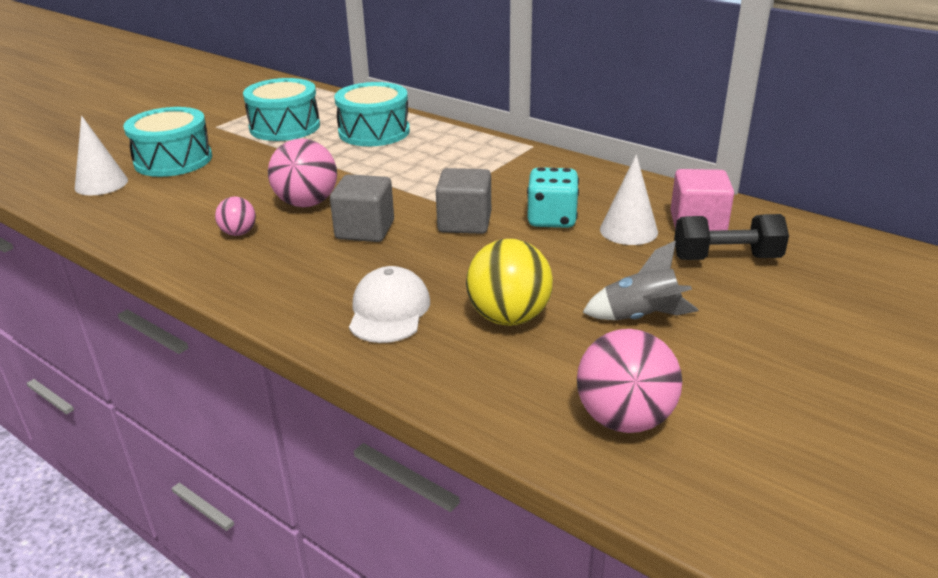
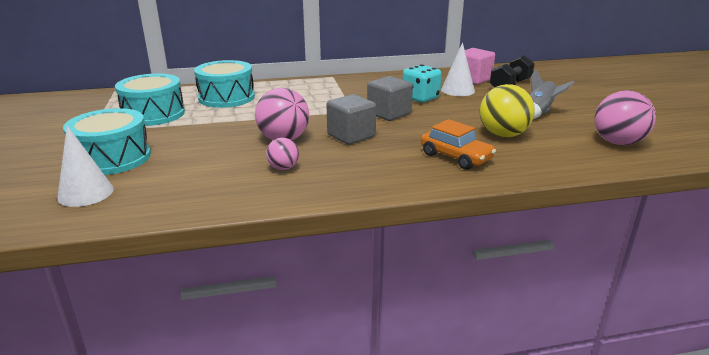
camera: 50 degrees left, 5 degrees down
(389, 311) = (456, 157): white cap -> orange car

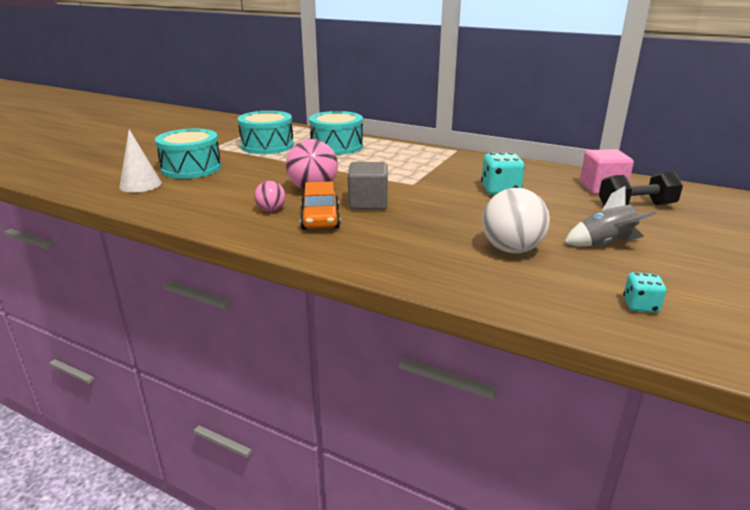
camera: 40 degrees right, 0 degrees up
(389, 113) = (439, 195): grey cube -> none
(456, 157) = (419, 251): orange car -> orange car (320, 219)
(457, 90) = (558, 194): white cone -> none
(503, 135) = (511, 249): yellow ball -> white ball
(618, 143) = (640, 305): pink ball -> turquoise dice

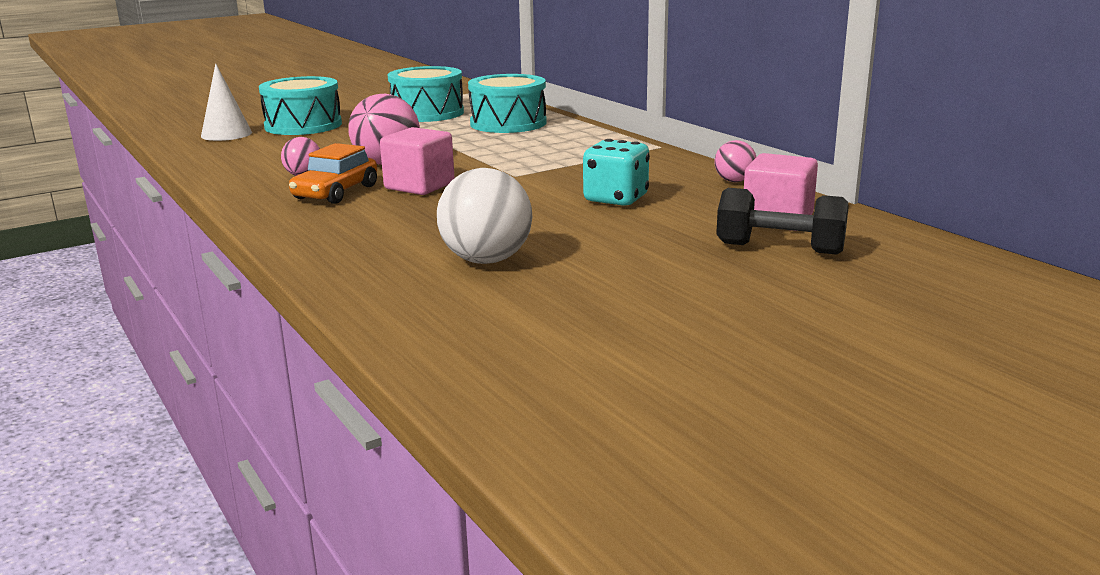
camera: 30 degrees right, 5 degrees down
(368, 203) = (419, 186): grey cube -> pink cube
(536, 167) = (734, 181): none -> pink ball
(605, 243) = (625, 278): grey rocket -> none
(640, 305) = (517, 346): turquoise dice -> none

